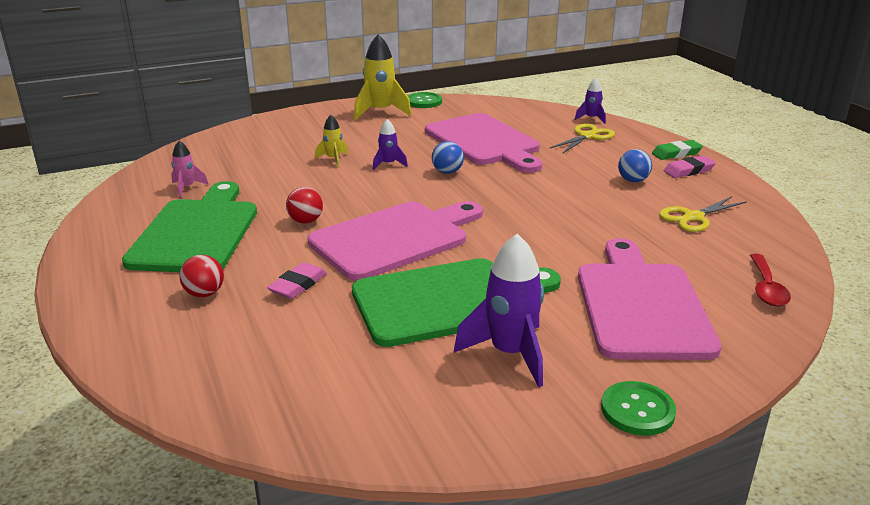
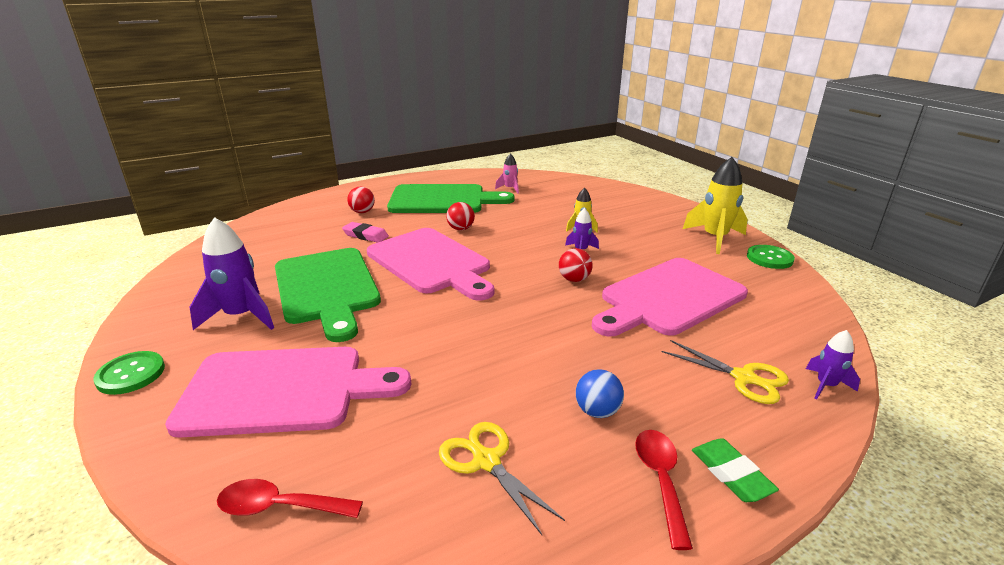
camera: 85 degrees right, 0 degrees up
(447, 172) = (574, 279): blue ball -> red ball
(689, 170) = (661, 480): pink eraser -> red spoon

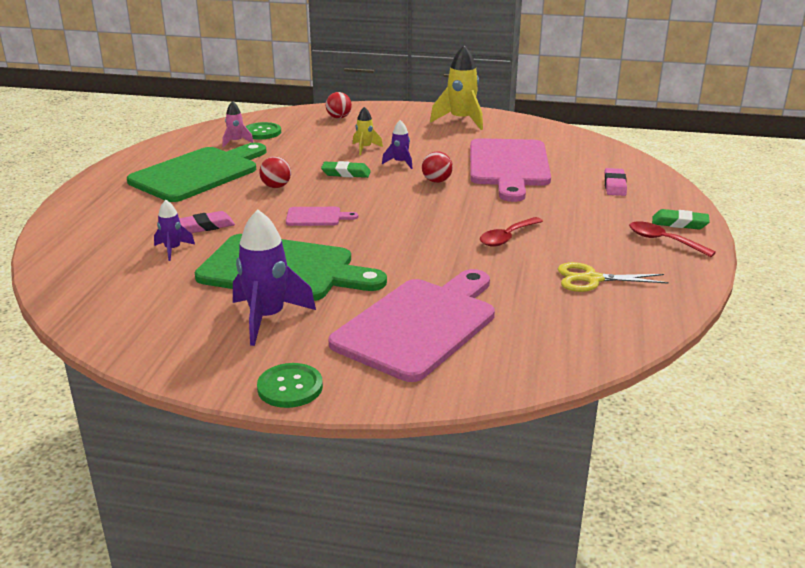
camera: 50 degrees left, 0 degrees up
(280, 507) = (553, 354): red spoon -> red spoon (507, 237)
(362, 212) = (146, 213): red ball -> red ball (339, 117)
(431, 263) = (317, 217): pink cutting board -> pink cutting board, size x0.43
(524, 240) = (346, 173): none -> green eraser
(597, 411) = (590, 233): blue ball -> none
(743, 378) = (614, 185): yellow scissors -> pink eraser
(769, 258) = (512, 120): green button -> green button (262, 132)
(826, 385) = (647, 171): purple rocket -> purple rocket (173, 250)

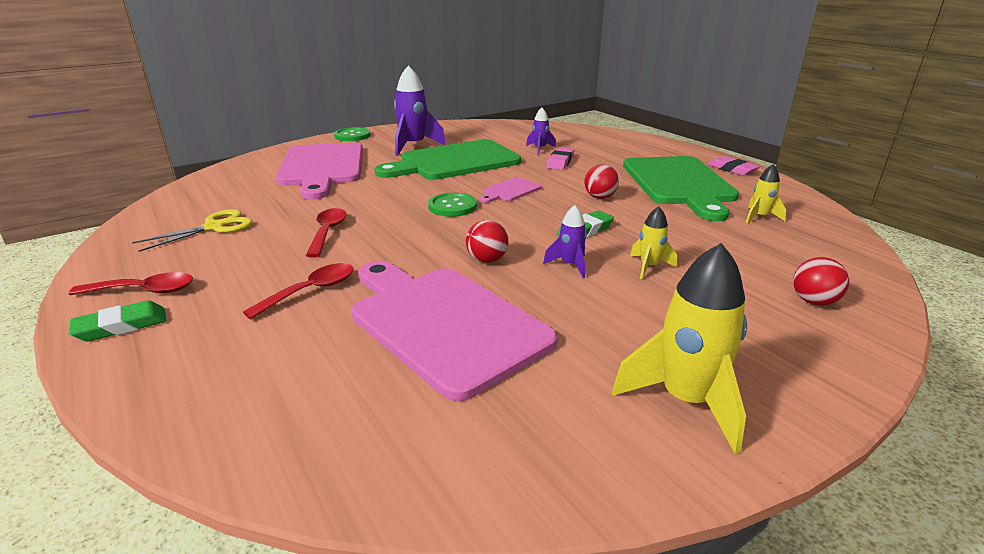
camera: 135 degrees right, 0 degrees up
(236, 142) = (759, 217): pink rocket -> yellow rocket
(262, 132) = (785, 237): green button -> green button (452, 206)
(559, 203) = (310, 291): none -> red spoon
(614, 185) = (249, 358): pink eraser -> pink eraser (732, 169)

